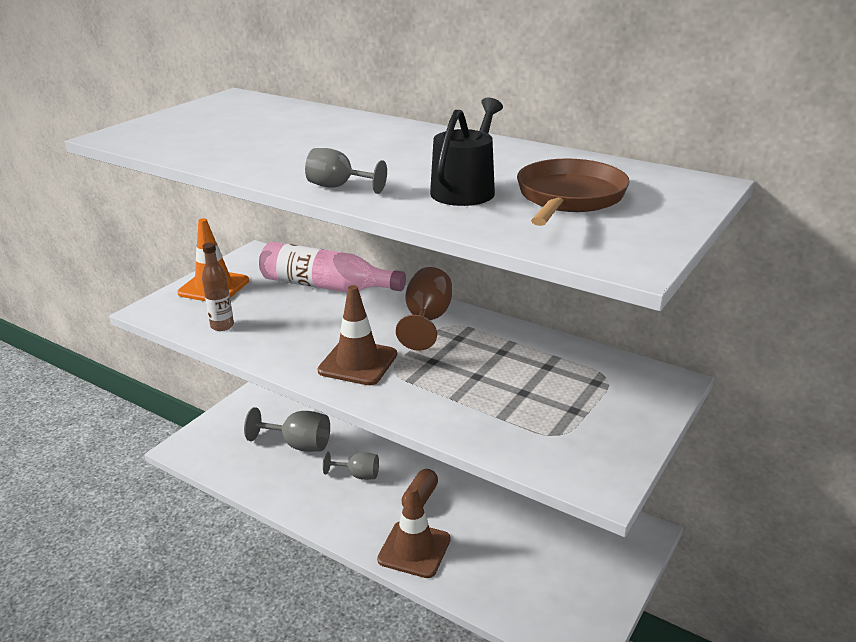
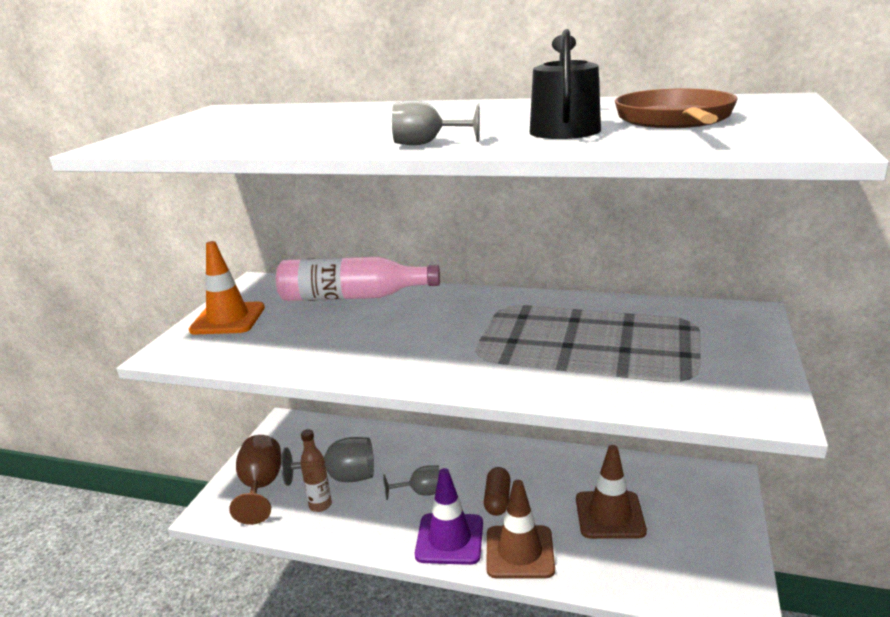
camera: 15 degrees left, 5 degrees down
(222, 326) = (261, 352): brown bottle -> brown bottle (320, 505)
(358, 363) = (436, 357): brown traffic cone -> brown traffic cone (609, 515)
(361, 522) = (449, 539): none -> purple traffic cone
(426, 320) = (479, 307): brown goblet -> brown goblet (261, 487)

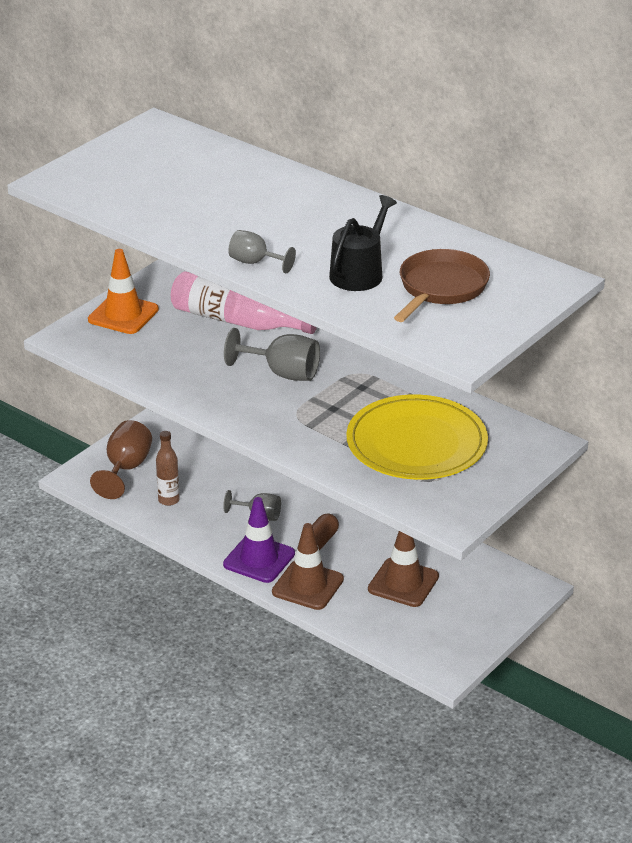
camera: 20 degrees right, 10 degrees up
(342, 477) = (198, 482): grey goblet -> grey goblet (283, 373)
(632, 347) = (416, 443): none -> yellow plate

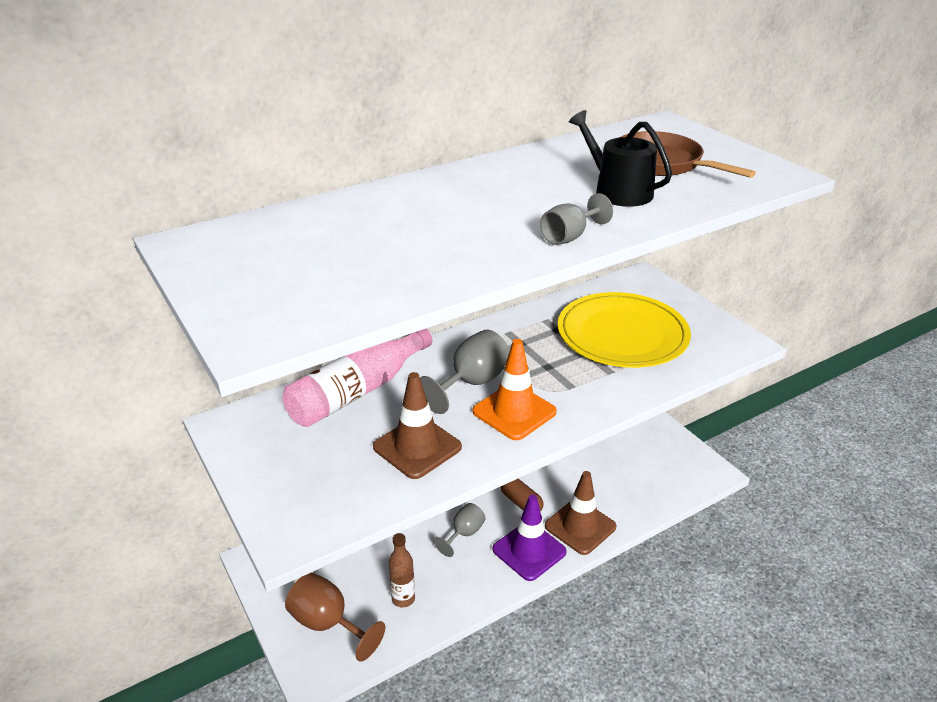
camera: 70 degrees left, 0 degrees up
(123, 315) = (279, 474): orange traffic cone -> orange traffic cone (514, 412)
(403, 583) = (596, 466): brown traffic cone -> brown traffic cone (417, 447)

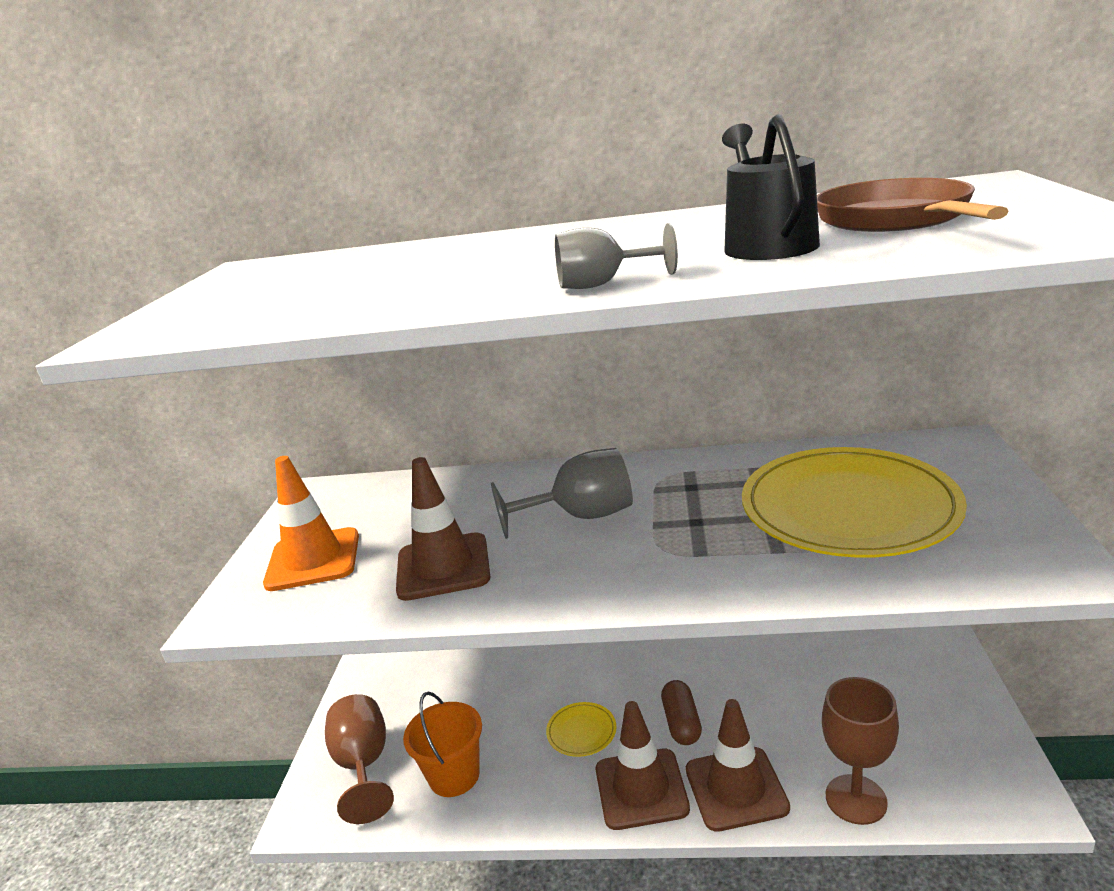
camera: 40 degrees right, 10 degrees down
(357, 391) = (456, 493): pink bottle -> none
(403, 599) = (454, 776): brown bottle -> orange bucket
(464, 534) = (581, 731): grey goblet -> yellow plate
(514, 412) = (593, 562): orange traffic cone -> orange traffic cone (313, 560)
(529, 551) = (641, 789): purple traffic cone -> brown traffic cone
(642, 505) = (856, 799): none -> brown goblet

